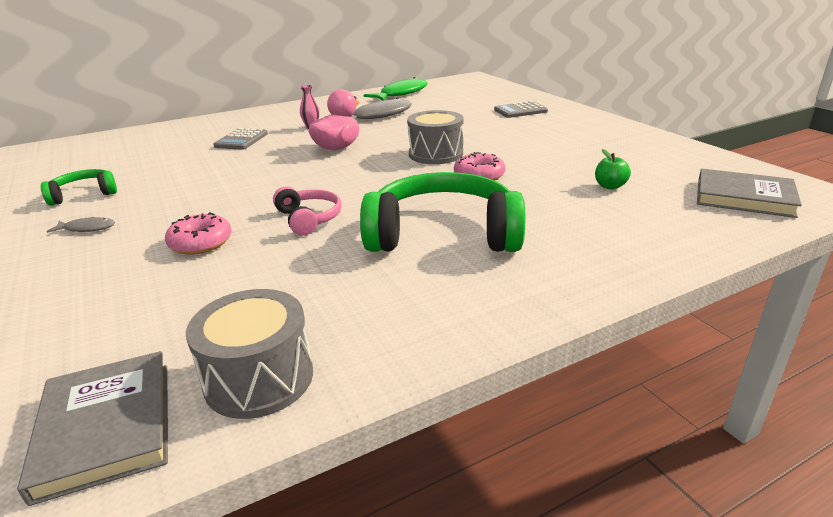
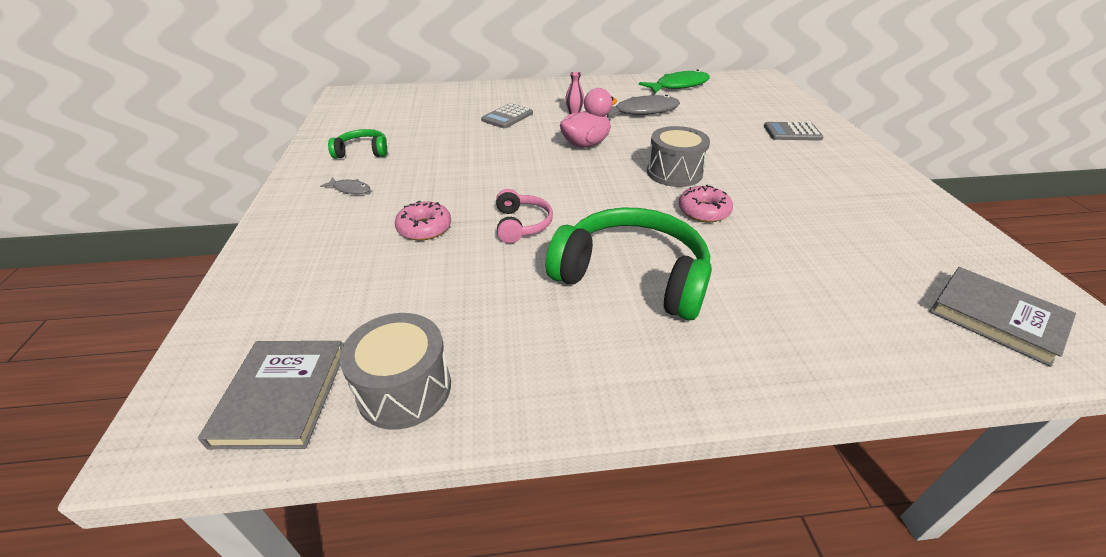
camera: 20 degrees right, 10 degrees up
(610, 186) = (838, 260): green apple -> none

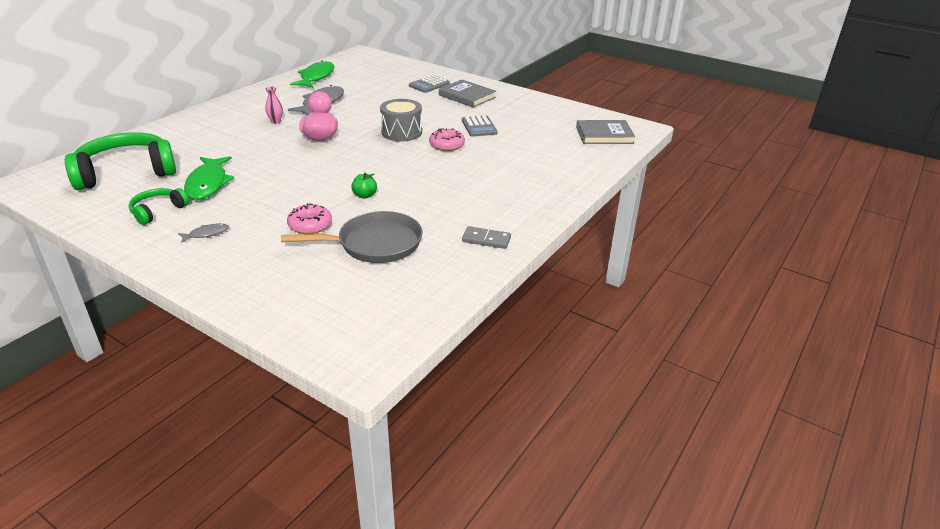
camera: 50 degrees left, 5 degrees down
(282, 396) = (388, 318): grey book -> grey book (467, 96)
(404, 389) = (439, 281): grey drum -> none
(431, 145) = (208, 184): none -> green fish
(434, 287) = (374, 244): none -> grey pan
(507, 117) = (228, 142): grey calculator -> grey calculator (479, 127)
(521, 224) = (365, 195): pink headphones -> green apple
(548, 372) = (486, 239): none -> grey domino
(632, 276) = (460, 188): green headphones -> green headphones (126, 173)

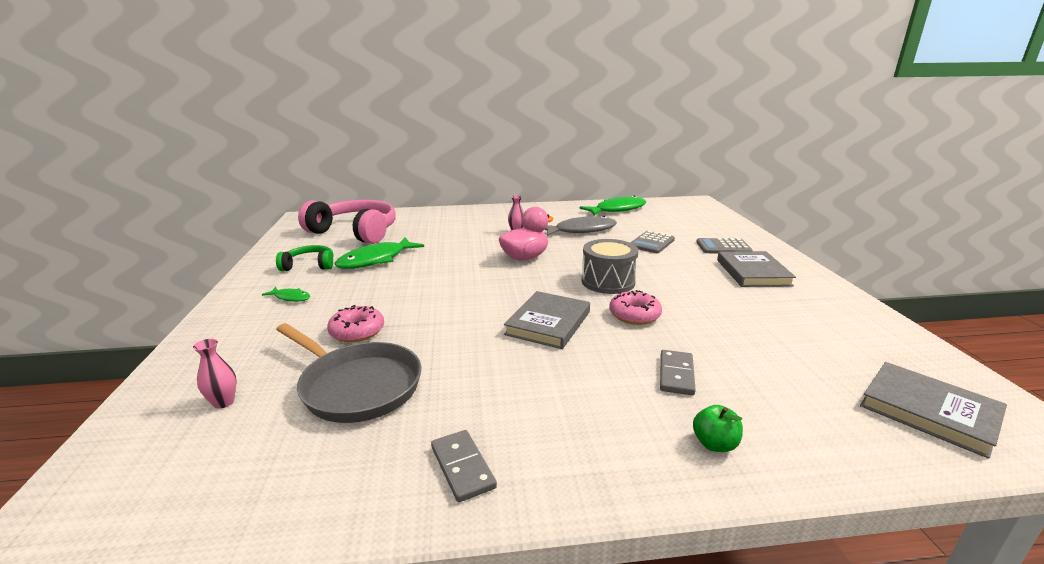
camera: 50 degrees right, 10 degrees down
(126, 173) = (355, 232): green headphones -> pink headphones
(206, 234) = (290, 297): grey fish -> green fish
(318, 289) = (223, 402): none -> pink vase
(365, 195) = (453, 328): green apple -> green apple (714, 444)
(411, 169) = (548, 323): none -> grey book
(479, 127) = (712, 311): grey calculator -> grey calculator (651, 243)
(507, 164) = (676, 374): none -> grey domino

